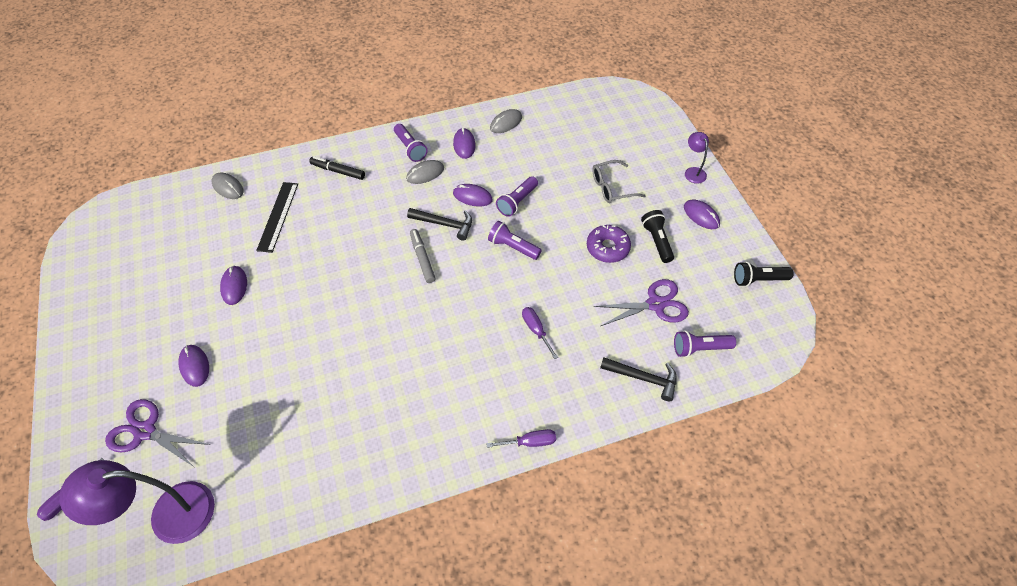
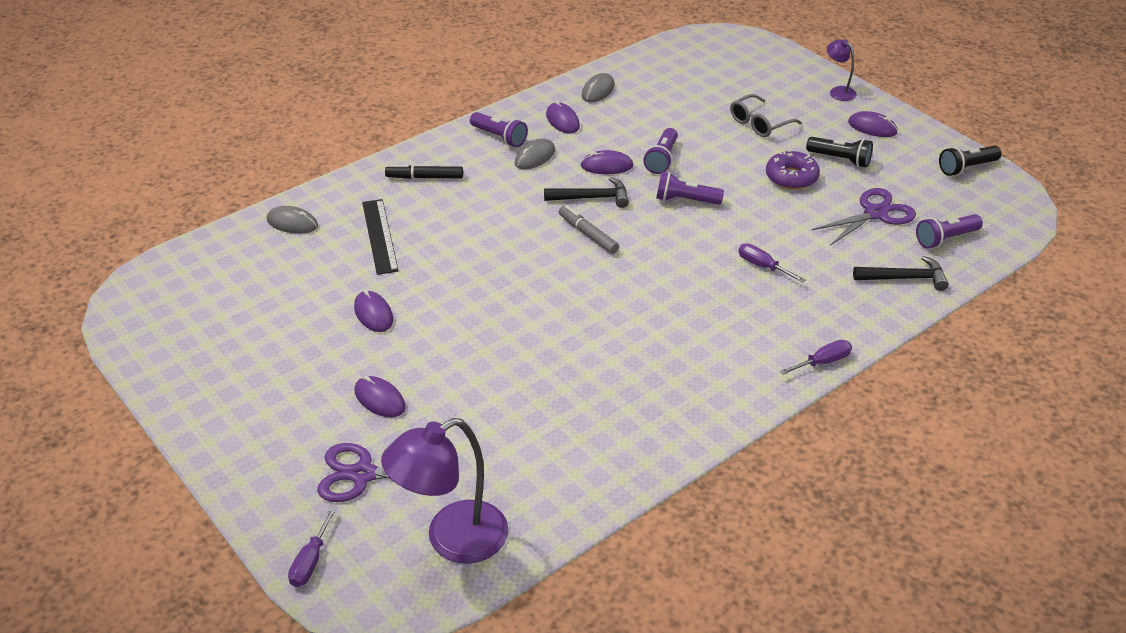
camera: 20 degrees left, 15 degrees down
(657, 241) = (840, 159): black flashlight -> black flashlight turned 150 degrees clockwise

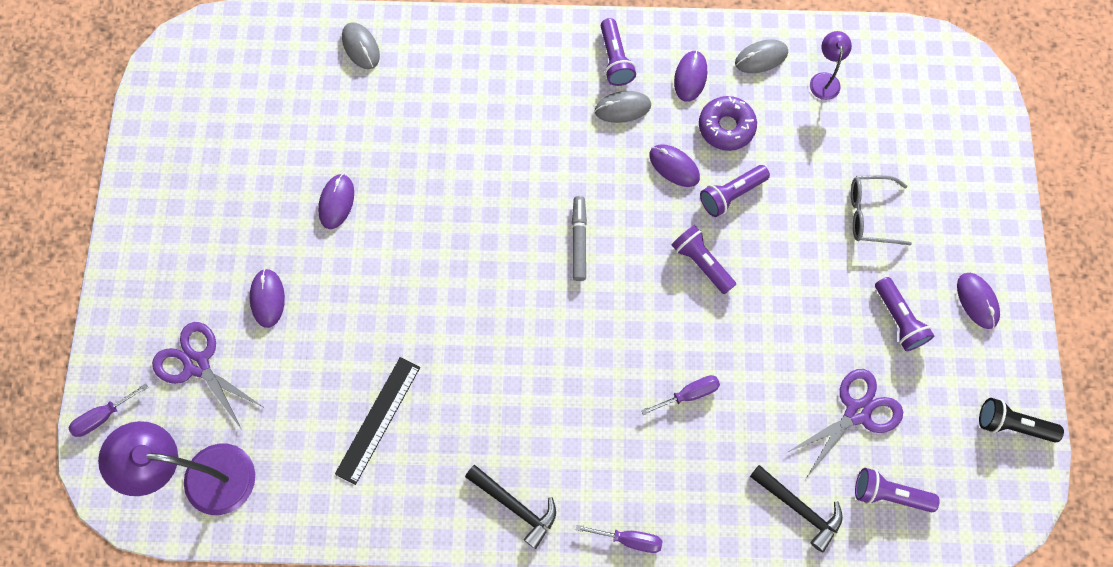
camera: 40 degrees right, 30 degrees up
(379, 236) = (413, 114): black ruler -> black ruler (378, 419)
(424, 177) = (508, 67): black marker -> none
(592, 198) = (623, 198): black hammer -> black hammer (515, 506)
(762, 266) = (689, 394): purple screwdriver -> purple screwdriver turned 75 degrees clockwise
(791, 177) = (827, 307): purple donut -> purple donut (726, 127)
(838, 91) = (997, 226): purple lamp -> purple lamp (824, 80)
(840, 159) = (898, 319): black flashlight -> purple flashlight
(875, 213) = (857, 412): purple scissors -> purple scissors turned 45 degrees counterclockwise

